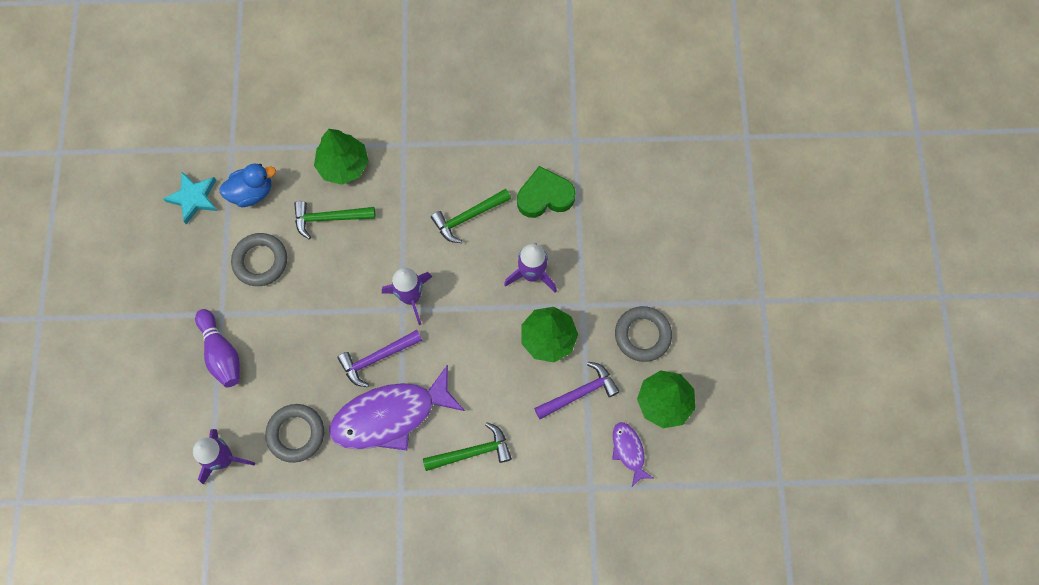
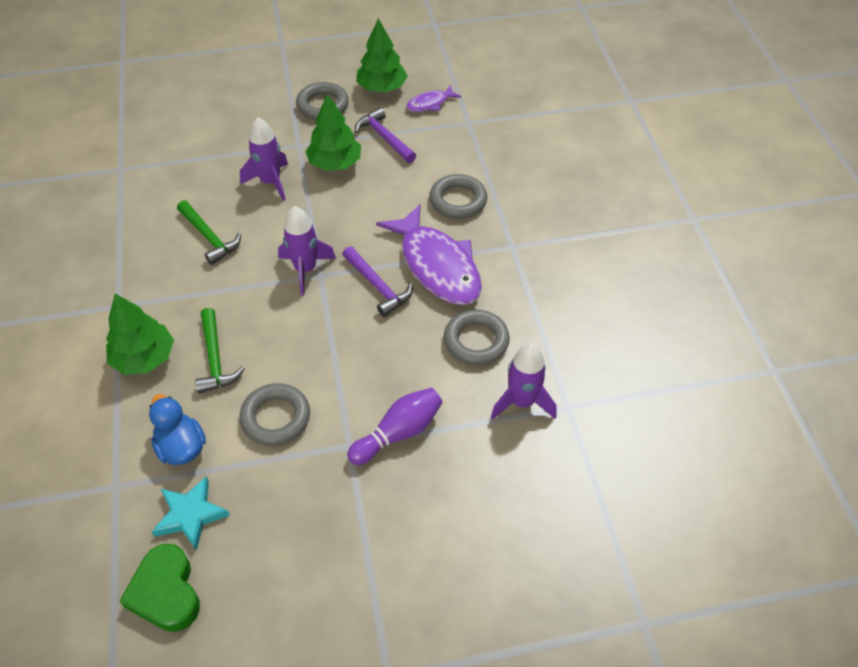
camera: 100 degrees left, 20 degrees down
(472, 452) = (458, 200): green hammer -> grey ring
(545, 196) = (184, 183): green heart -> green heart (166, 592)

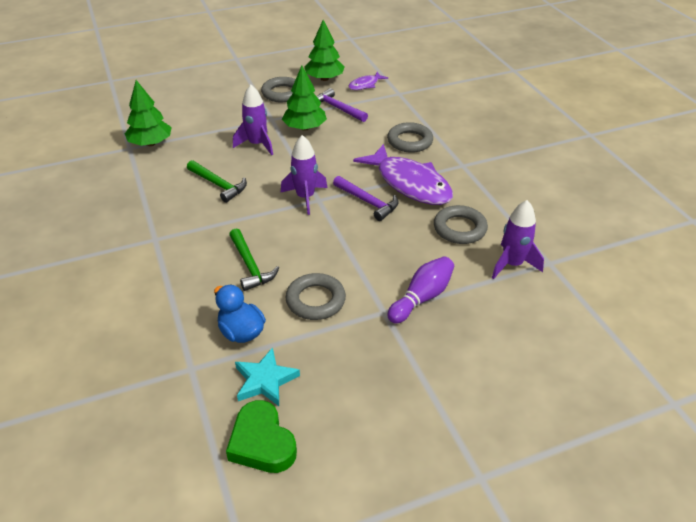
camera: 10 degrees left, 10 degrees down
(144, 358) = (188, 272): green tree -> green tree (150, 143)

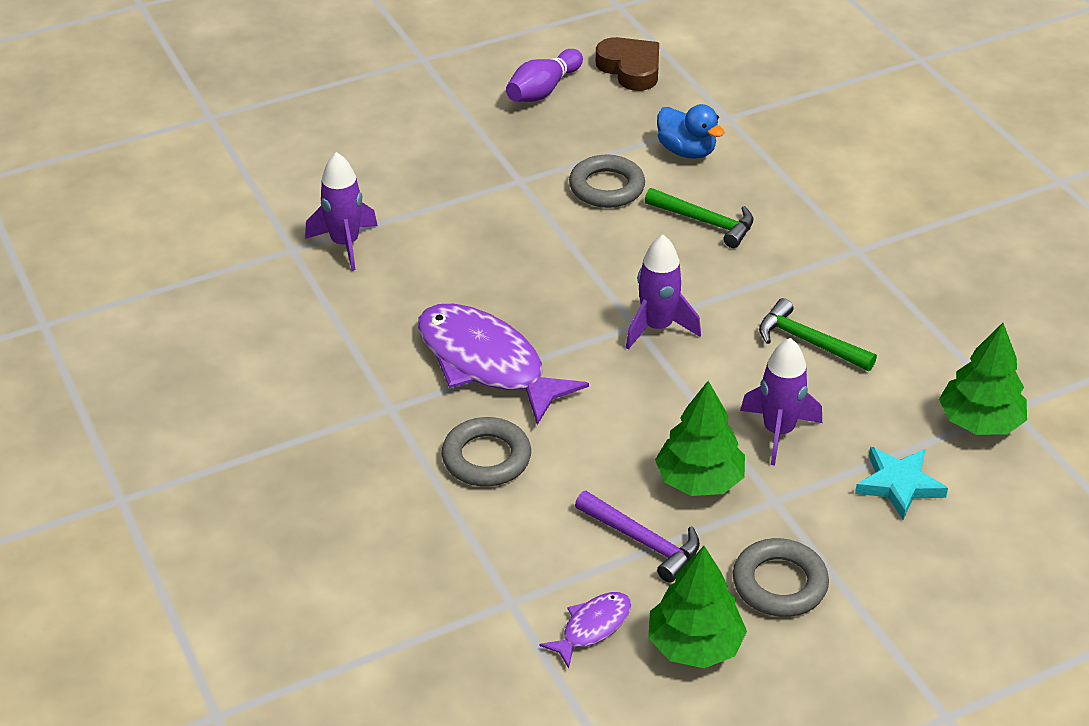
camera: 175 degrees right, 0 degrees up
(250, 266) = (705, 222): green hammer -> green hammer turned 150 degrees clockwise
(262, 443) = (630, 69): green heart -> brown heart
(265, 380) = (643, 112): turquoise star -> turquoise star (899, 484)
(368, 202) = (554, 325): purple hammer -> none
(422, 298) = (472, 197): purple bowling pin -> purple bowling pin (543, 90)
(459, 228) = (411, 290): grey ring -> none

